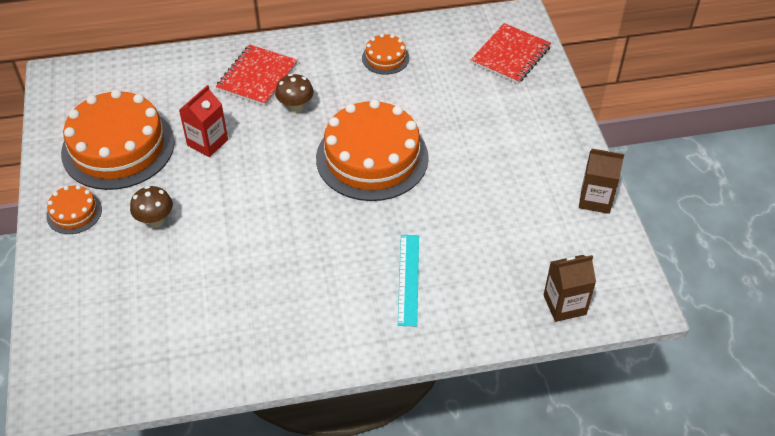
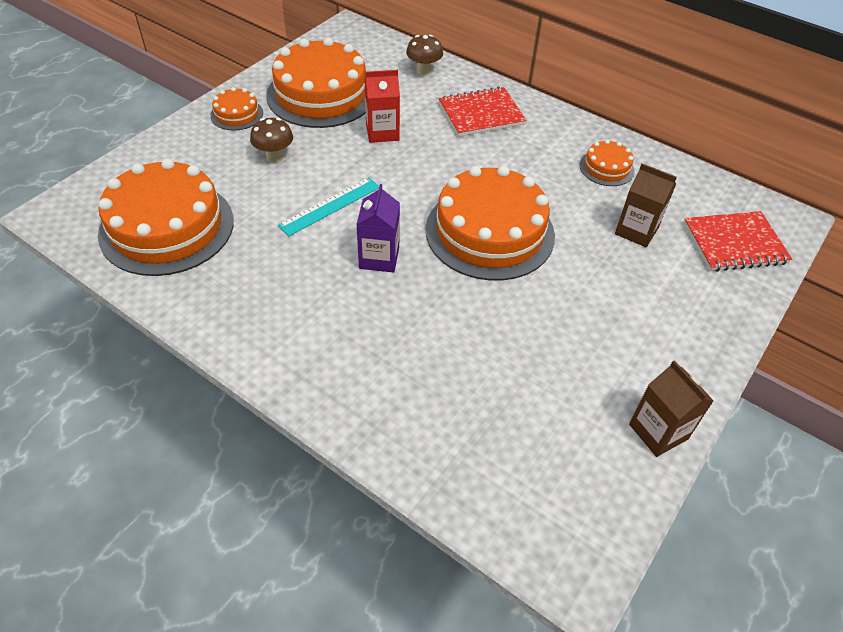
camera: 45 degrees right, 0 degrees up
(154, 333) = (167, 227): none -> orange cake
(296, 107) = (480, 154): brown mushroom -> brown mushroom (424, 71)
(328, 230) = (379, 258): none -> purple carton
(408, 279) = (387, 347): turquoise ruler -> turquoise ruler (330, 206)
(564, 305) = (494, 497): brown carton -> brown carton (636, 231)

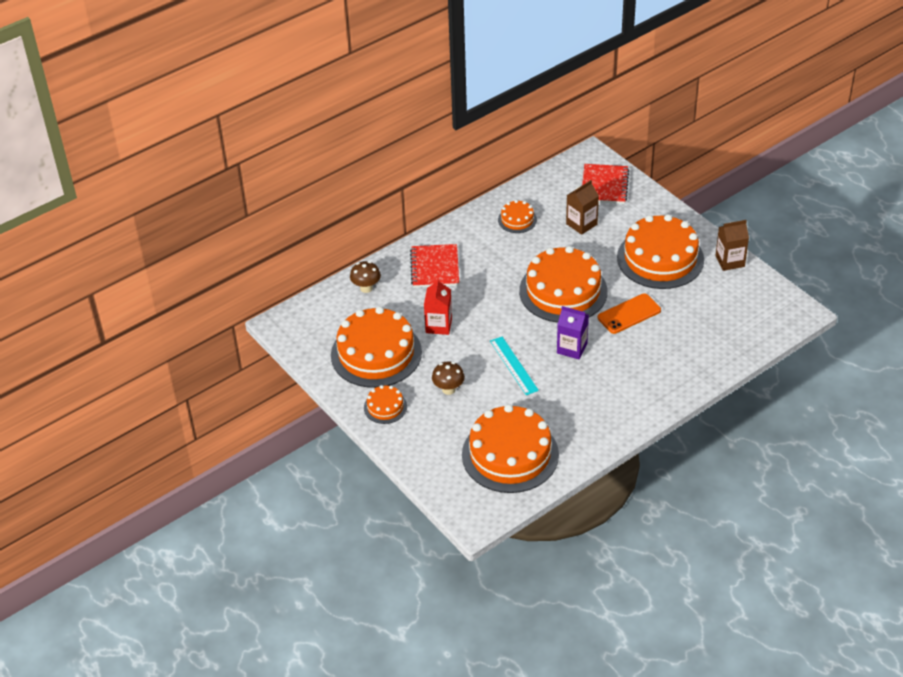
camera: 70 degrees left, 5 degrees down
(472, 311) = (629, 314): none -> orange phone
(613, 332) = (660, 258): none -> orange cake

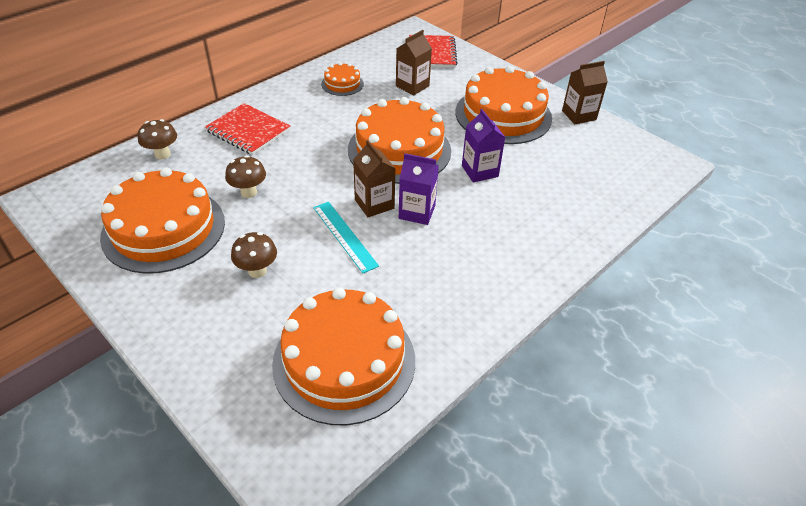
camera: 10 degrees left, 0 degrees up
(385, 407) = (166, 300): orange cake -> none
(435, 267) = (248, 131): red notebook -> red notebook turned 45 degrees counterclockwise
(438, 325) = (249, 192): red carton -> brown mushroom
(538, 340) = (374, 204): none -> brown carton
(629, 314) = (479, 171): orange phone -> purple carton

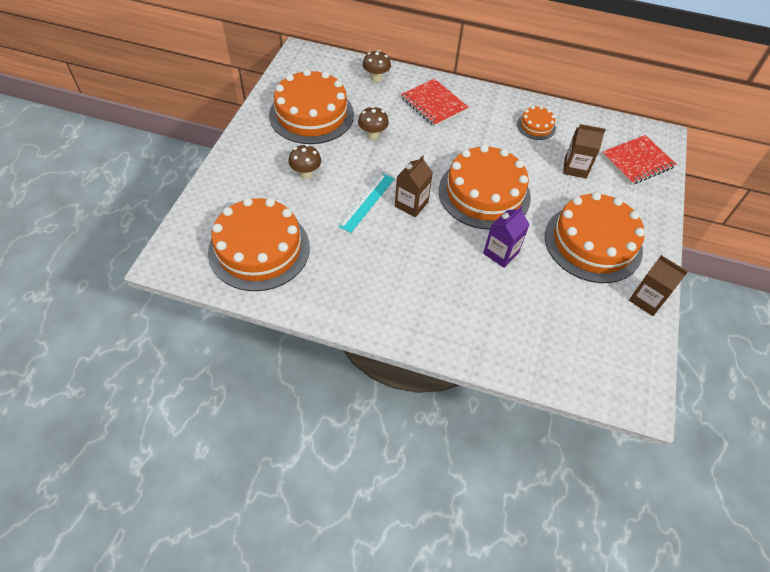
camera: 60 degrees right, 10 degrees up
(248, 131) = (434, 104): red notebook -> red notebook turned 45 degrees counterclockwise
(417, 212) = (421, 232): purple carton -> none

